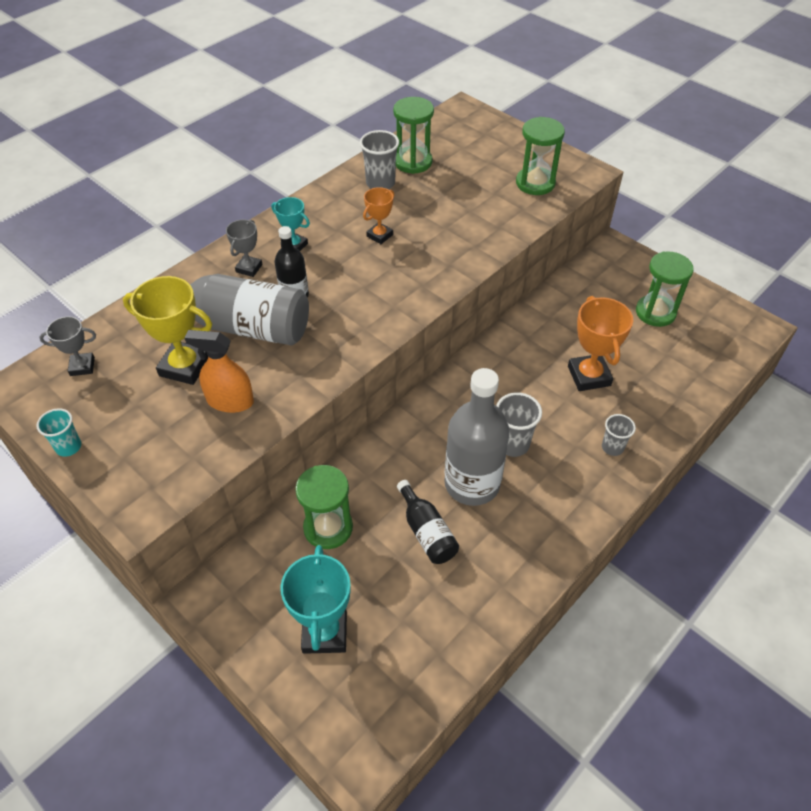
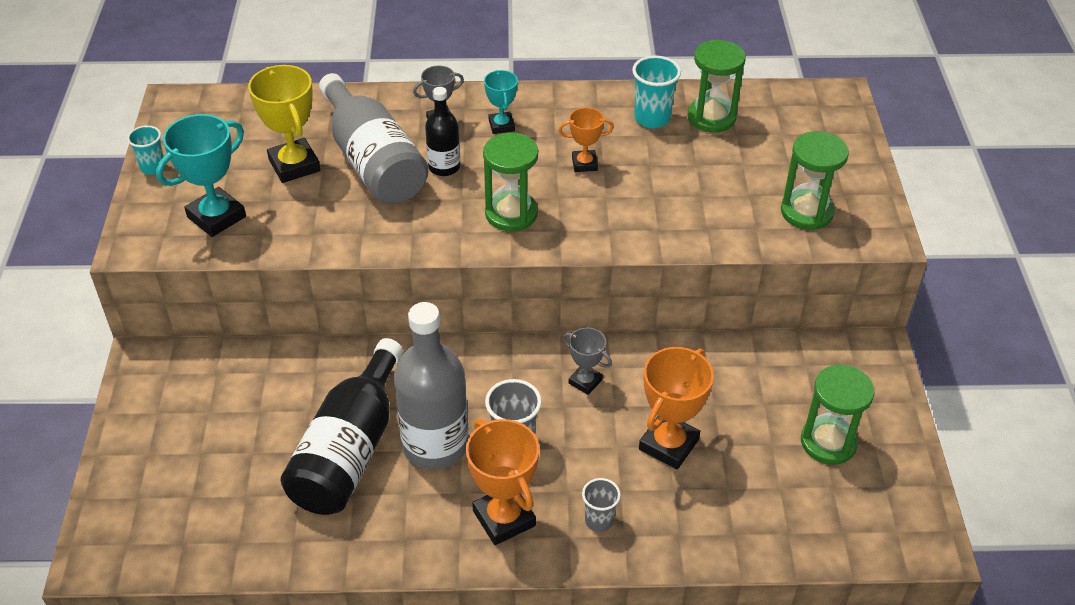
camera: 45 degrees right, 5 degrees down
(82, 366) = (231, 116): grey trophy -> grey trophy (585, 381)
(230, 401) = (290, 214): orange spray bottle -> none
(325, 632) = (187, 454): turquoise trophy -> turquoise trophy (216, 217)
(328, 528) = (285, 384): green hourglass -> green hourglass (511, 213)
(380, 183) = (652, 118): grey cup -> turquoise cup
(426, 531) = (350, 450): black bottle -> black bottle, size x1.86
(566, 491) = (504, 518): none -> orange trophy

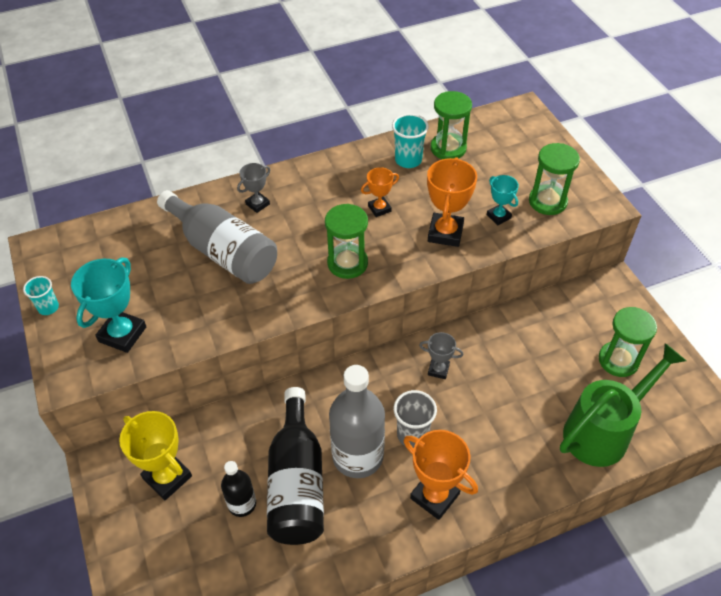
camera: 20 degrees left, 5 degrees up
(294, 165) = (163, 272): yellow trophy -> yellow trophy (167, 477)
(444, 167) = (279, 240): black bottle -> black bottle (242, 504)
(501, 125) = (304, 195): turquoise trophy -> turquoise trophy (498, 216)
(599, 520) = (500, 473): grey cup -> none
(668, 444) = (518, 398): orange trophy -> orange trophy (445, 233)
(759, 517) = (602, 431): none -> green watering can

